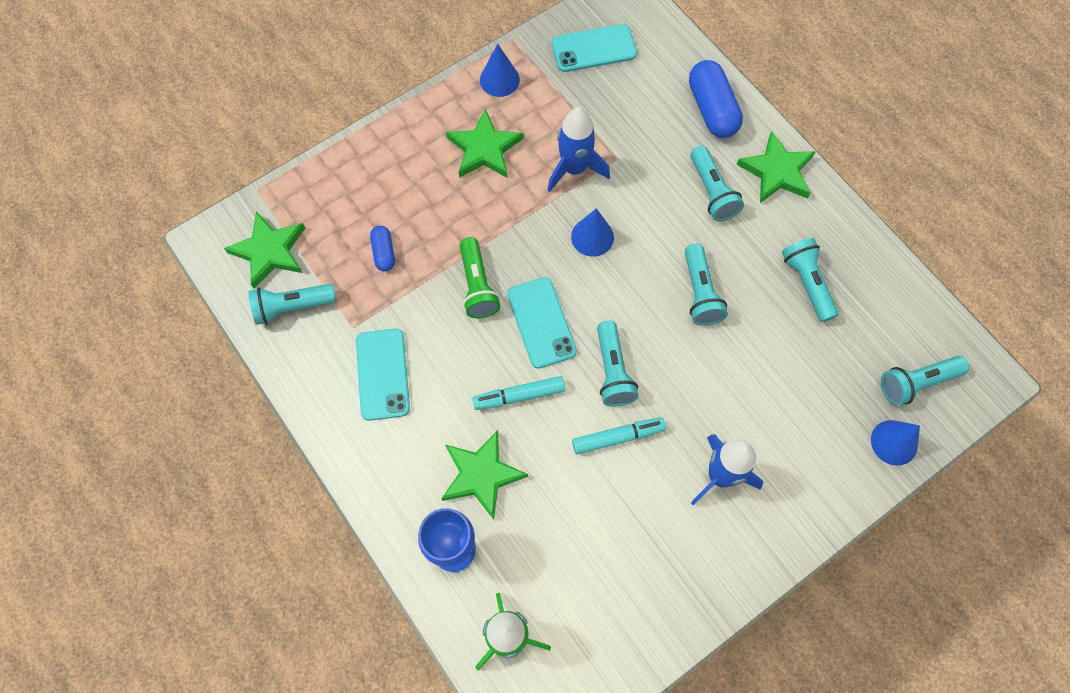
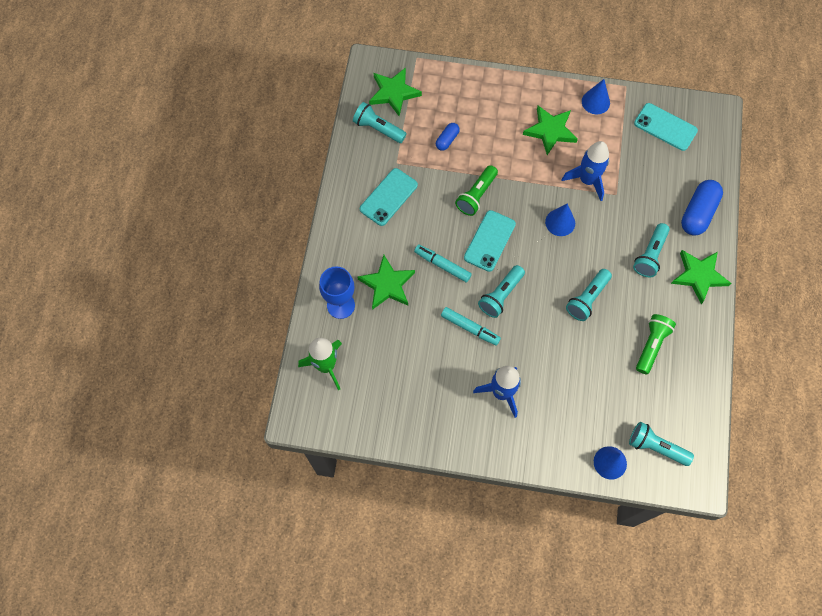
camera: 45 degrees right, 0 degrees up
(807, 283) = (651, 345): turquoise flashlight -> green flashlight

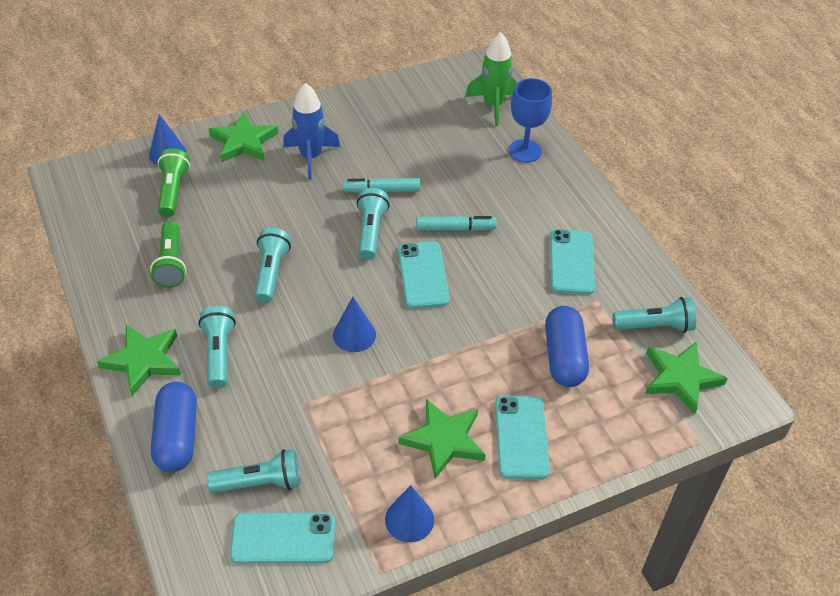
camera: 145 degrees right, 20 degrees down
(387, 285) = (496, 186): green star -> green star (243, 142)
(447, 140) = (564, 357): blue capsule -> blue capsule, size x1.85
(476, 195) = (476, 313): green flashlight -> green flashlight (173, 191)
(508, 110) = (521, 437): none -> turquoise phone
(587, 180) = (352, 401): blue rocket -> none
(656, 447) = (124, 183): turquoise flashlight -> turquoise flashlight (260, 482)

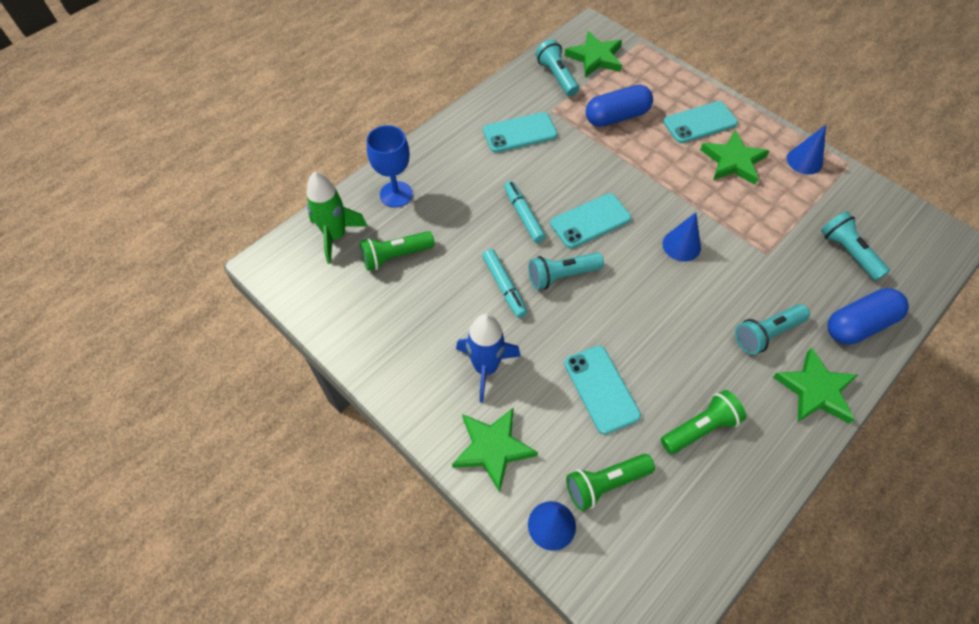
camera: 110 degrees left, 10 degrees up
(271, 273) = (657, 334): turquoise flashlight -> none
(283, 538) = (873, 222): turquoise phone -> turquoise phone (601, 389)
(452, 134) = (395, 256): none -> green flashlight

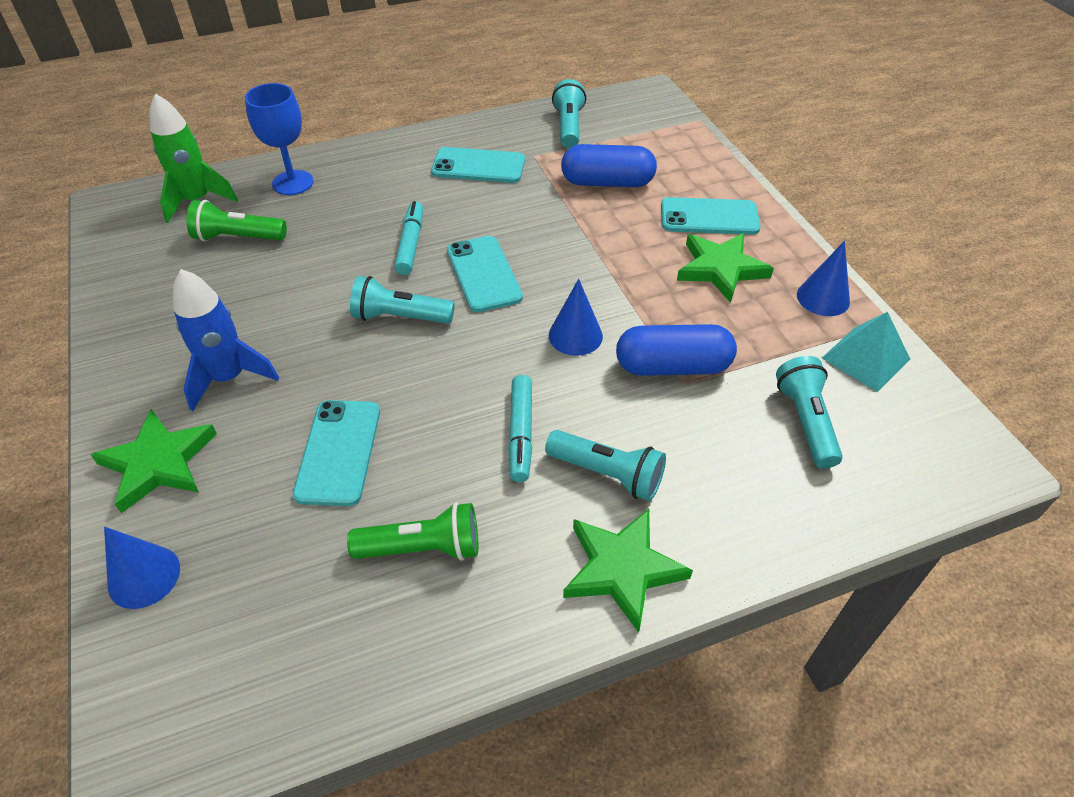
camera: 25 degrees right, 10 degrees down
(504, 287) = (325, 305): turquoise marker -> turquoise marker (520, 433)
(590, 221) = (483, 274): turquoise phone -> turquoise phone turned 75 degrees clockwise
(595, 57) = (631, 121): green star -> none
(605, 483) = (248, 559): green flashlight -> none
(766, 334) = (607, 474): turquoise flashlight -> turquoise flashlight turned 150 degrees counterclockwise
(853, 196) = (865, 358): none -> turquoise pyramid
(859, 325) = (753, 514): blue capsule -> blue capsule (672, 367)

